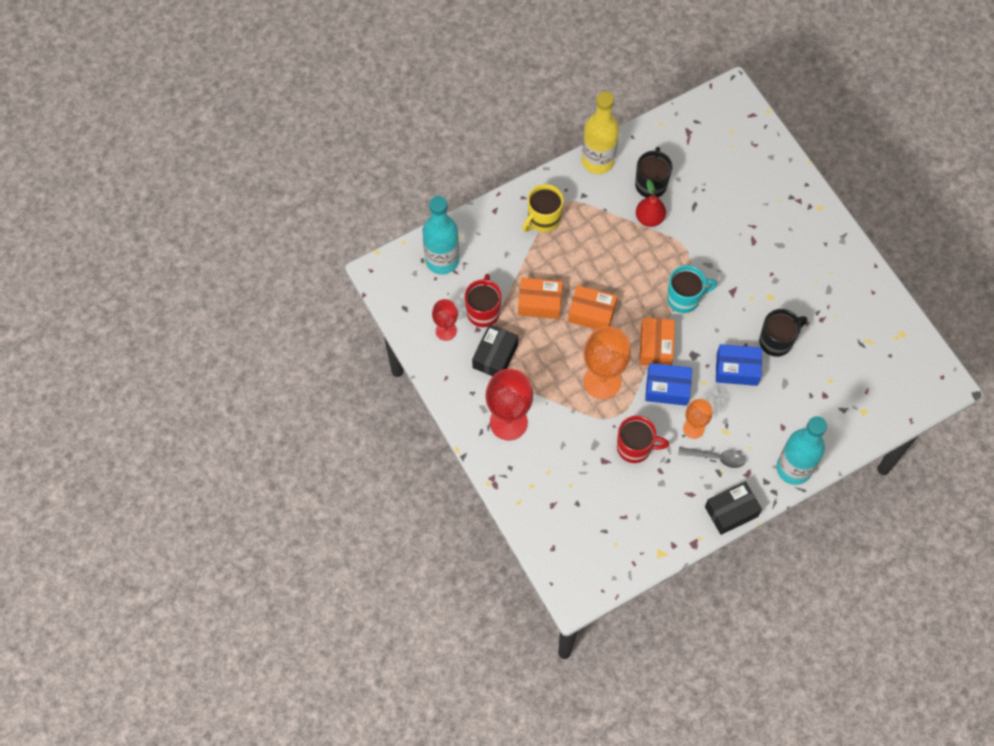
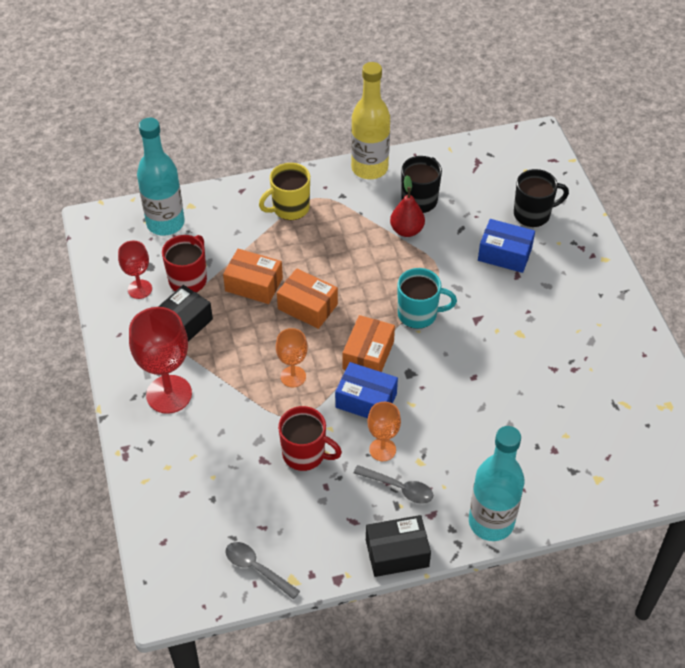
camera: 15 degrees right, 15 degrees down
(602, 381) = (293, 376): orange goblet -> orange goblet, size x0.57
(631, 551) = (257, 568): none -> grey spoon
(737, 369) = (455, 399): blue box -> blue box (504, 254)
(776, 341) = (513, 380): black mug -> black mug (533, 214)

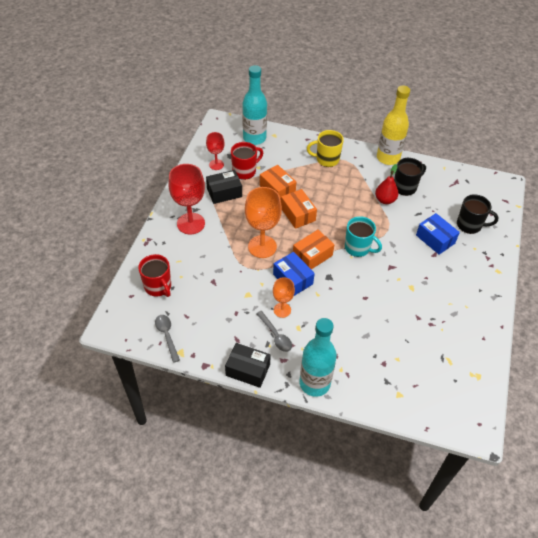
camera: 30 degrees right, 0 degrees up
(293, 376) = (262, 246): orange goblet -> orange goblet, size x1.76
(305, 454) = (238, 290): red mug -> red mug (158, 287)

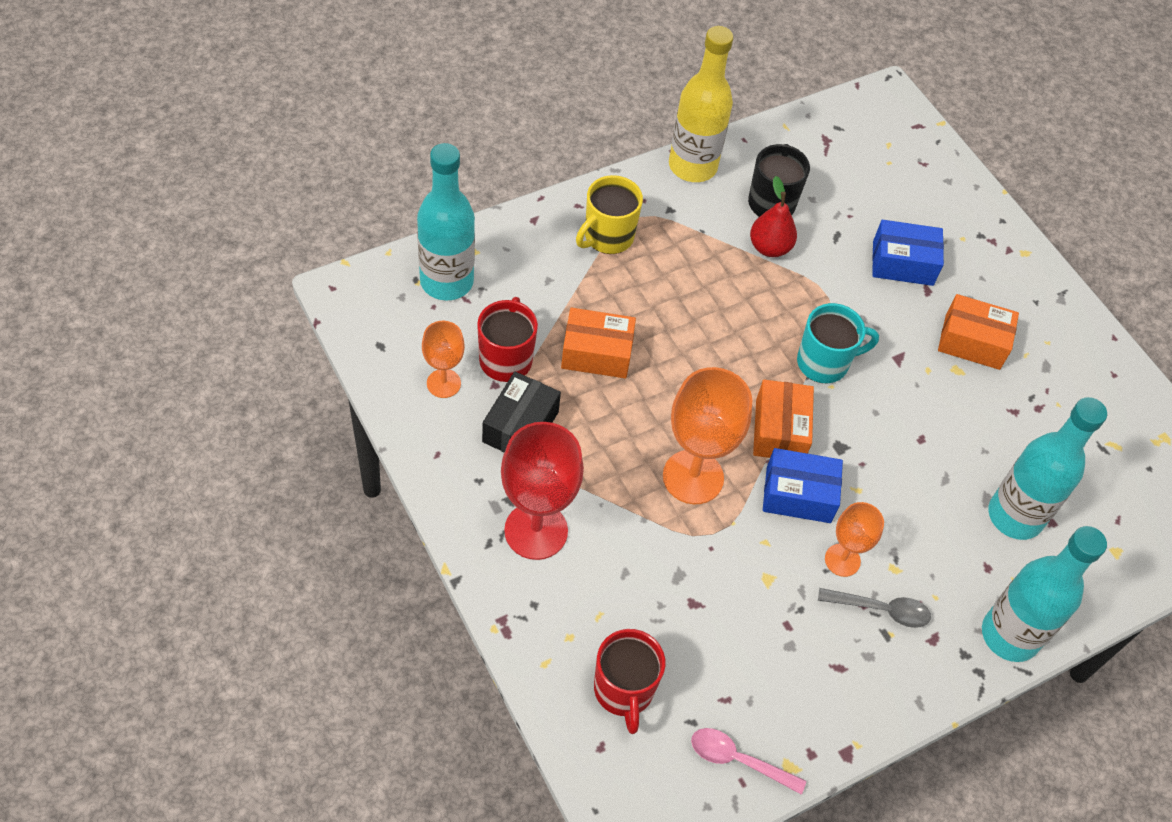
camera: 50 degrees left, 5 degrees up
(158, 287) = (624, 691): red mug -> red mug turned 75 degrees clockwise
(167, 336) = (738, 760): grey spoon -> pink spoon
(216, 164) = (443, 383): red goblet -> orange goblet
(248, 370) = (909, 701): black box -> none
(298, 214) = (678, 374): orange box -> orange box (972, 342)
(370, 349) = (1015, 516): none -> turquoise bottle
(470, 225) = (919, 203): black mug -> none

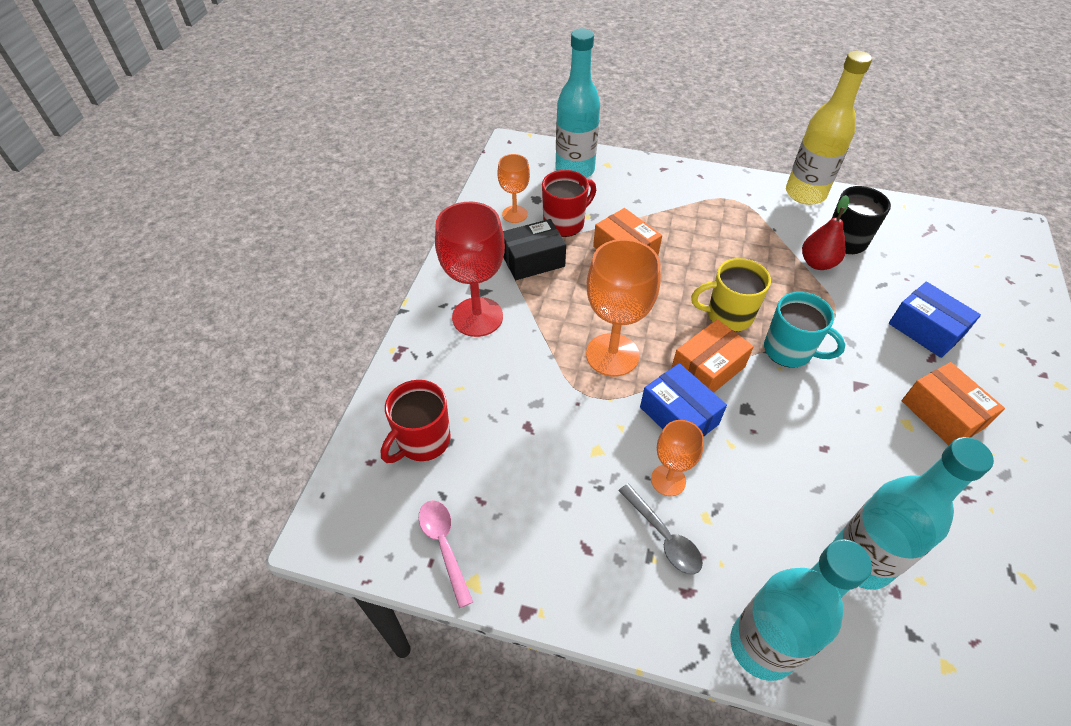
camera: 50 degrees right, 5 degrees down
(607, 237) = (702, 199): yellow mug -> yellow mug (728, 315)

